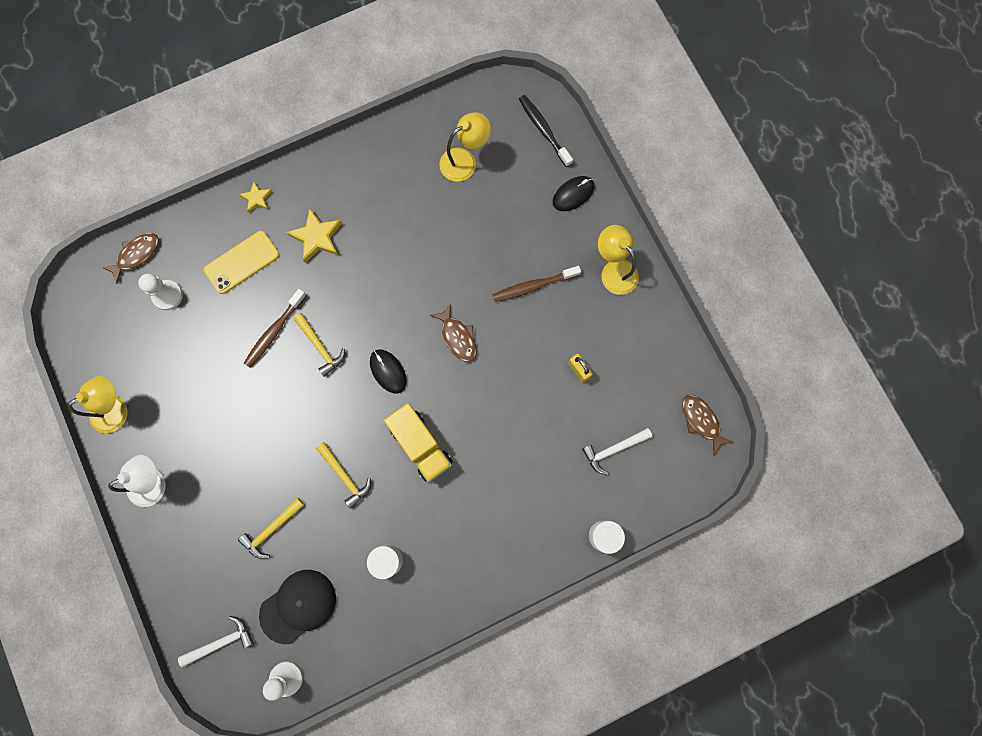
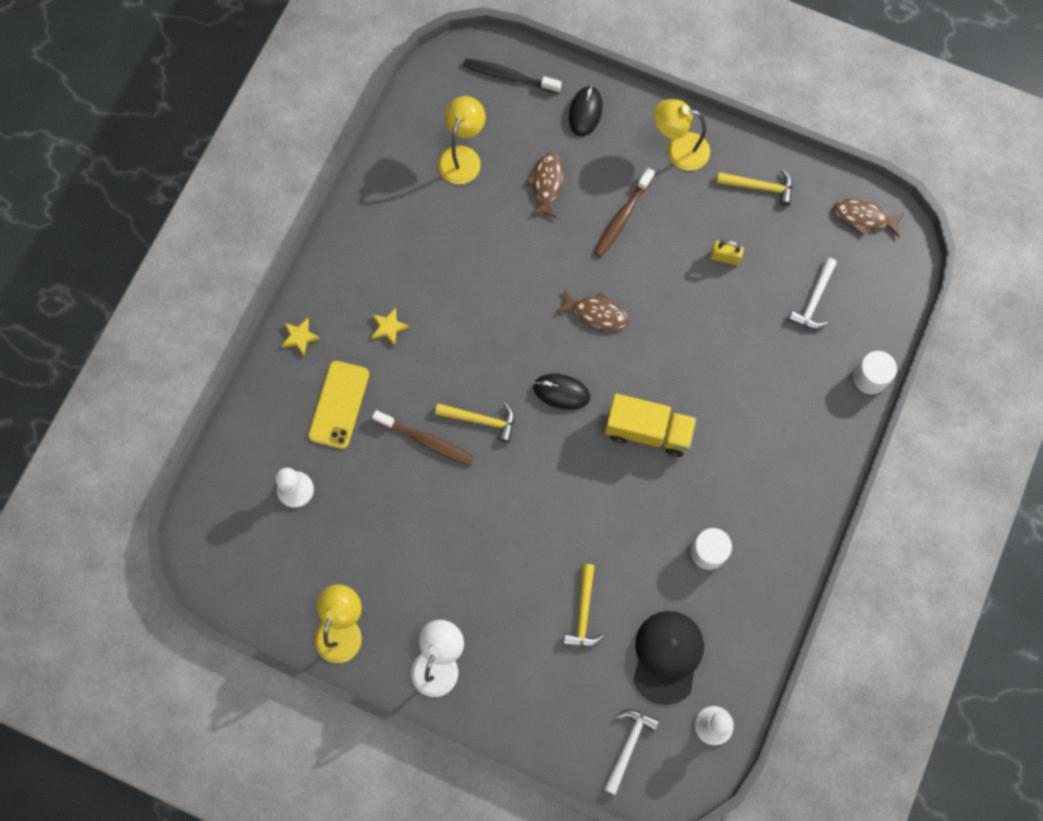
camera: 40 degrees left, 5 degrees down
(136, 255) = (231, 478): brown fish -> brown fish (546, 184)
(274, 331) = (426, 441): brown toothbrush -> brown toothbrush turned 60 degrees counterclockwise
(317, 237) = (389, 327): yellow star -> yellow star, size x0.60
(345, 476) = (606, 512): yellow hammer -> yellow hammer (759, 187)

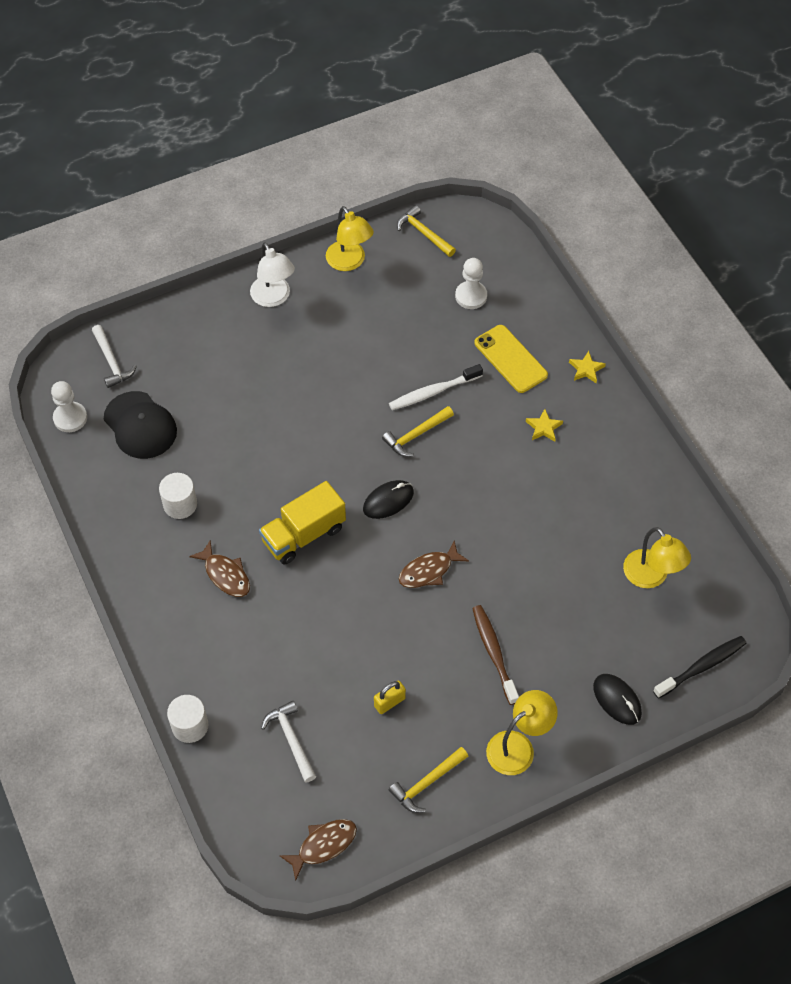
camera: 130 degrees right, 15 degrees down
(426, 441) = (433, 392): brown toothbrush -> white toothbrush
(546, 184) = (573, 619): brown fish -> brown fish (225, 575)
(583, 612) = (220, 399): yellow hammer -> yellow hammer (423, 233)

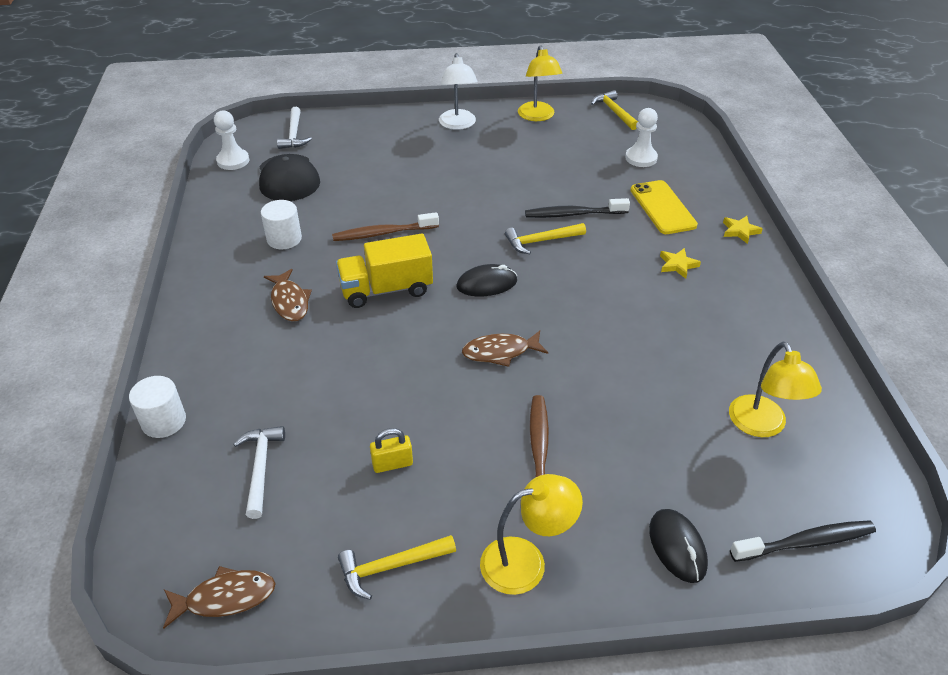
camera: 20 degrees right, 15 degrees down
(268, 469) = (383, 233): none -> brown toothbrush
(433, 392) = (573, 214): white toothbrush -> black toothbrush

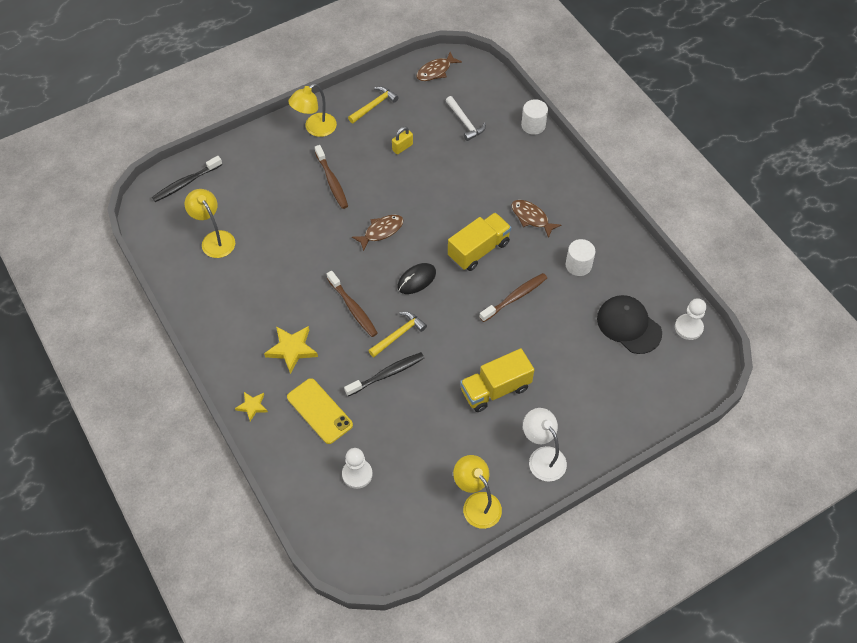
camera: 155 degrees right, 15 degrees up
(294, 134) = (671, 381): white hammer -> none
(466, 173) = (495, 389): none -> yellow truck
(583, 280) = (353, 308): none -> brown toothbrush
(614, 112) = (407, 544): yellow hammer -> none
(677, 265) = (292, 349): yellow star -> yellow star, size x1.67
(677, 547) = (247, 159): black mouse -> none

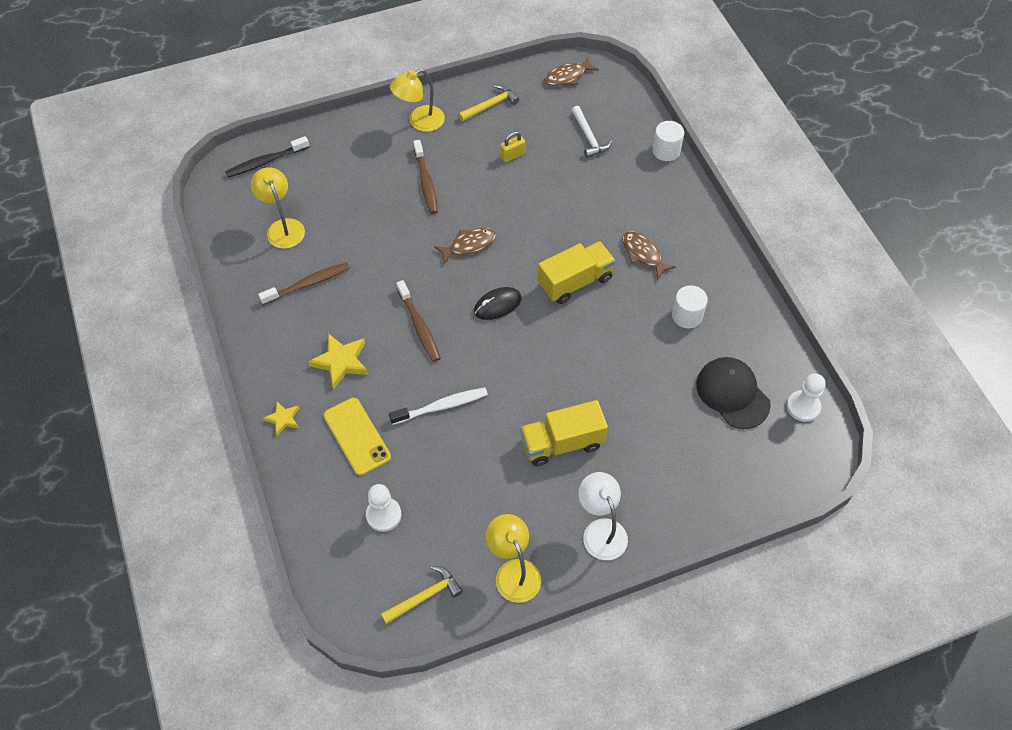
camera: 10 degrees right, 0 degrees up
(387, 374) = (441, 406): black toothbrush -> white toothbrush
(398, 334) = (464, 363): yellow hammer -> yellow hammer (425, 596)
(515, 297) = (606, 341): brown toothbrush -> brown toothbrush (308, 284)

